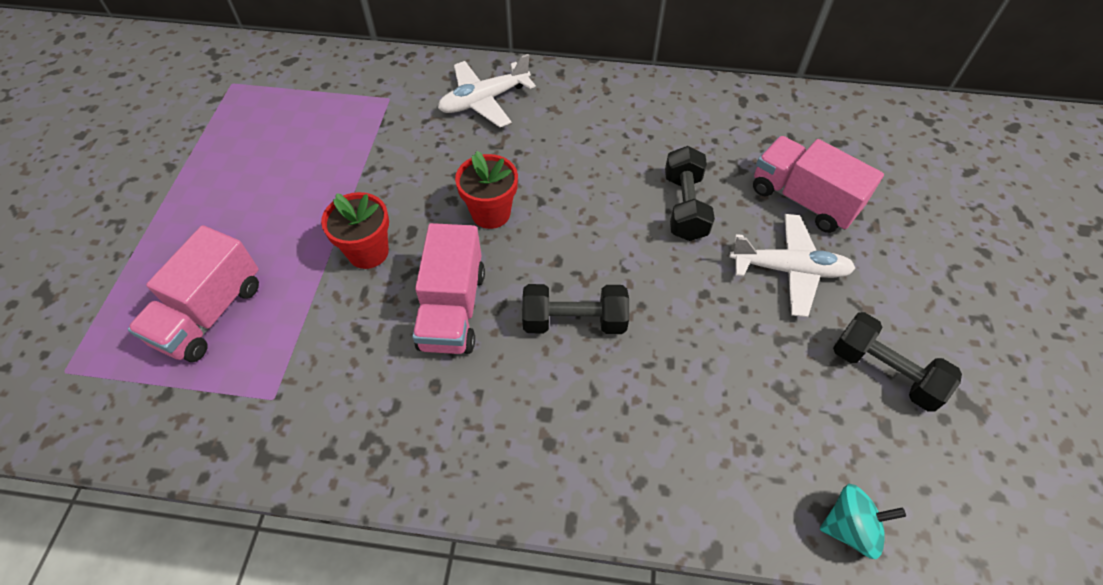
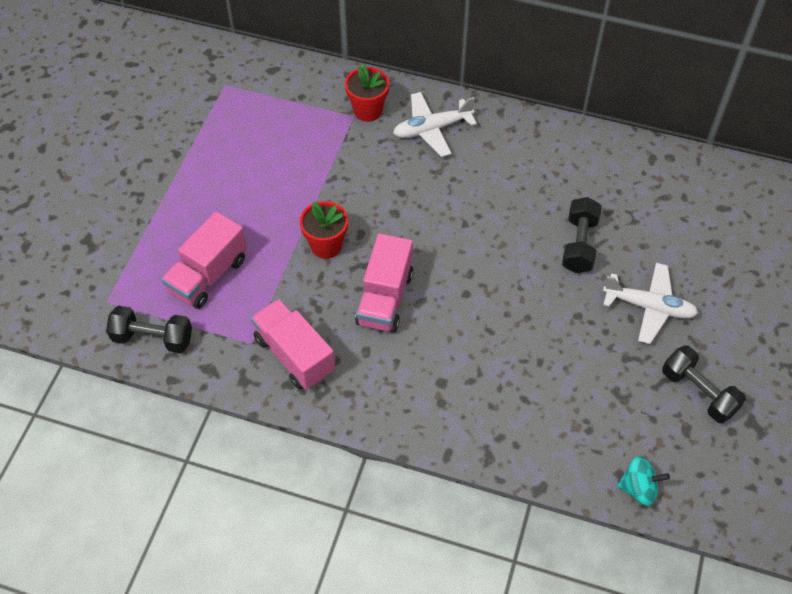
camera: 10 degrees right, 0 degrees up
(491, 213) = (424, 228): red flower pot -> red flower pot (368, 110)
(574, 321) = (474, 321): black dumbbell -> black dumbbell (153, 338)
(803, 200) = (677, 252): pink truck -> pink truck (294, 355)

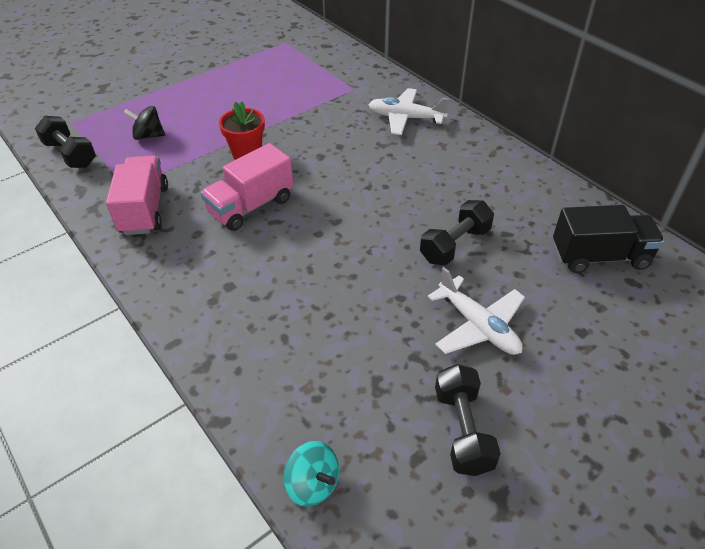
camera: 35 degrees right, 10 degrees down
(208, 275) = (148, 136): pink truck -> black spinning top
(368, 110) = (368, 90): red flower pot -> none
(687, 197) = (599, 256): none -> black truck

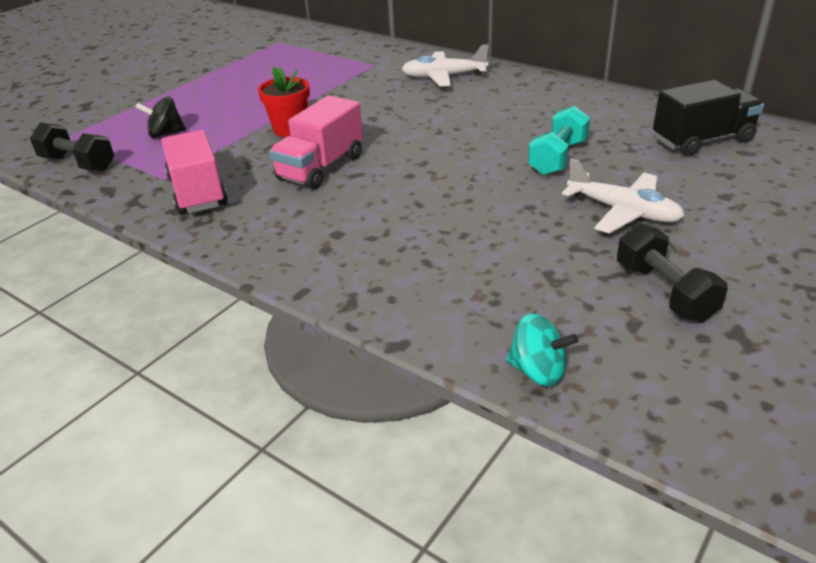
camera: 15 degrees left, 10 degrees down
(455, 245) = (557, 158): black dumbbell -> turquoise dumbbell

